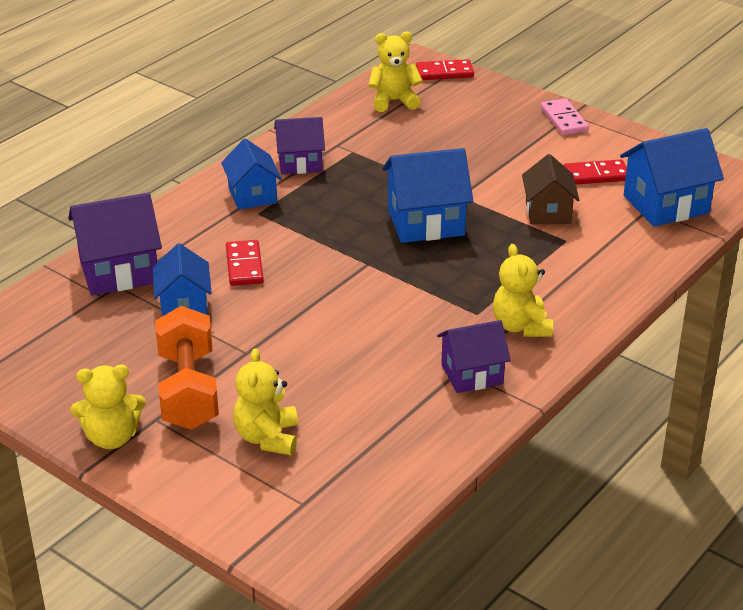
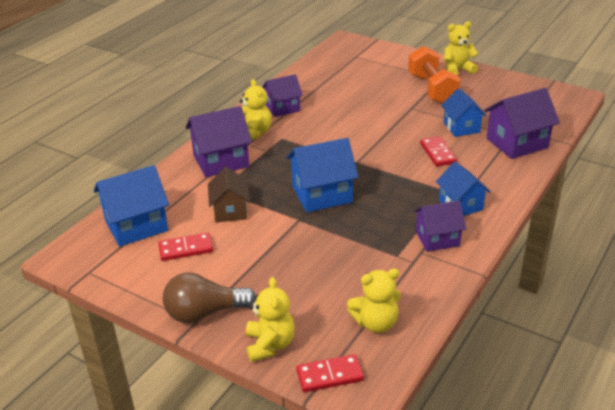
camera: 175 degrees right, 0 degrees up
(267, 438) = (382, 75): yellow teddy bear -> yellow teddy bear (270, 345)
(563, 120) = (204, 313): pink domino -> brown light bulb
(570, 282) = (221, 161): none -> purple house

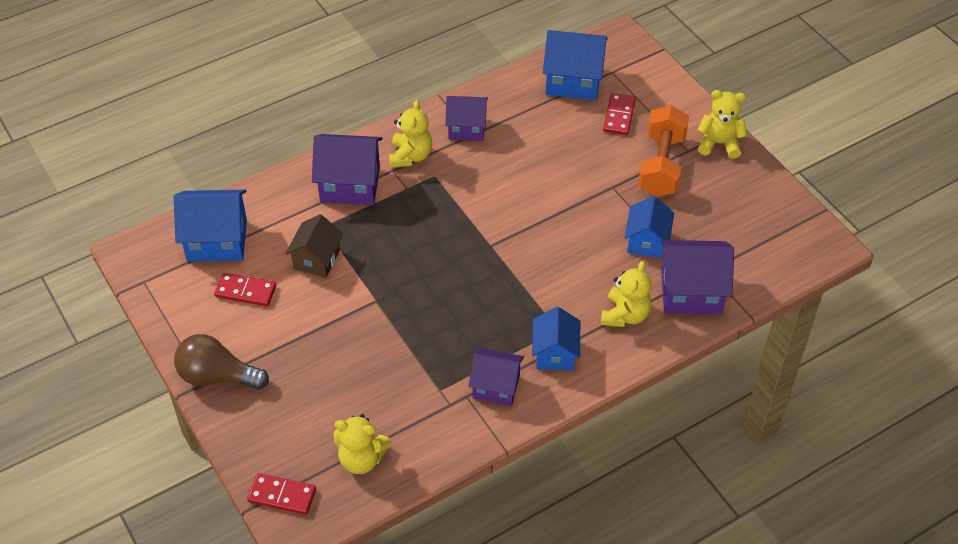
camera: 25 degrees right, 15 degrees up
(270, 345) = (252, 438): yellow teddy bear -> yellow teddy bear (625, 315)
(322, 194) = (422, 276): blue house -> blue house (573, 81)
(437, 153) = (588, 270): red domino -> red domino (619, 116)

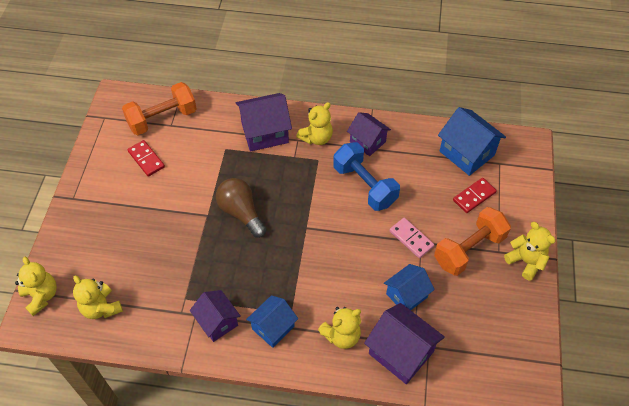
camera: 40 degrees right, 5 degrees up
(217, 240) = (162, 119): blue house -> orange dumbbell
(217, 376) = (82, 199): brown light bulb -> brown light bulb (241, 212)
(282, 495) = (41, 296): red domino -> yellow teddy bear
(316, 259) = (201, 166): brown house -> none
(350, 184) = (265, 133): purple house -> purple house turned 60 degrees counterclockwise
(507, 171) = (364, 185): none -> blue dumbbell
(600, 190) = (411, 239): none -> pink domino

